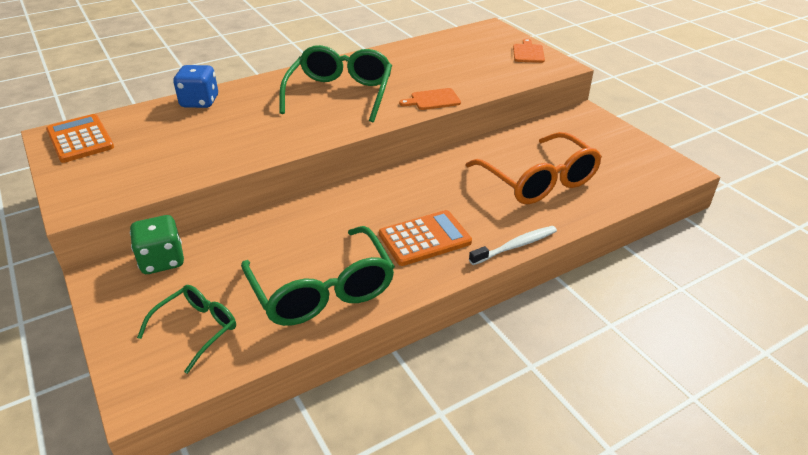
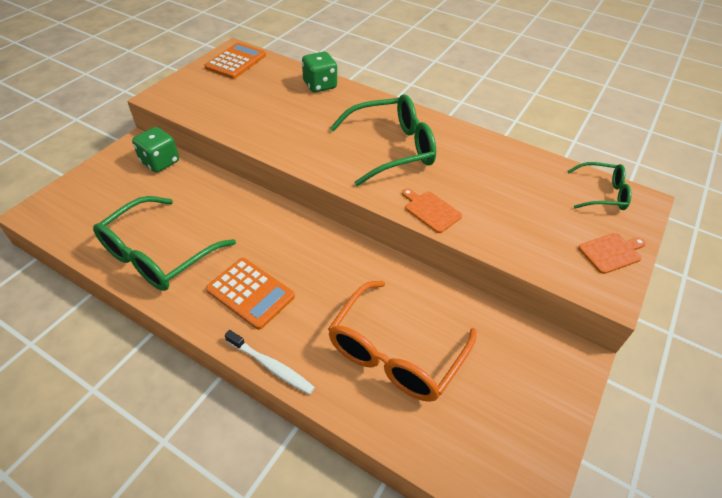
camera: 60 degrees right, 10 degrees up
(196, 329) = (97, 209): green glasses -> green glasses (601, 193)
(200, 102) = (320, 85): blue dice -> green dice

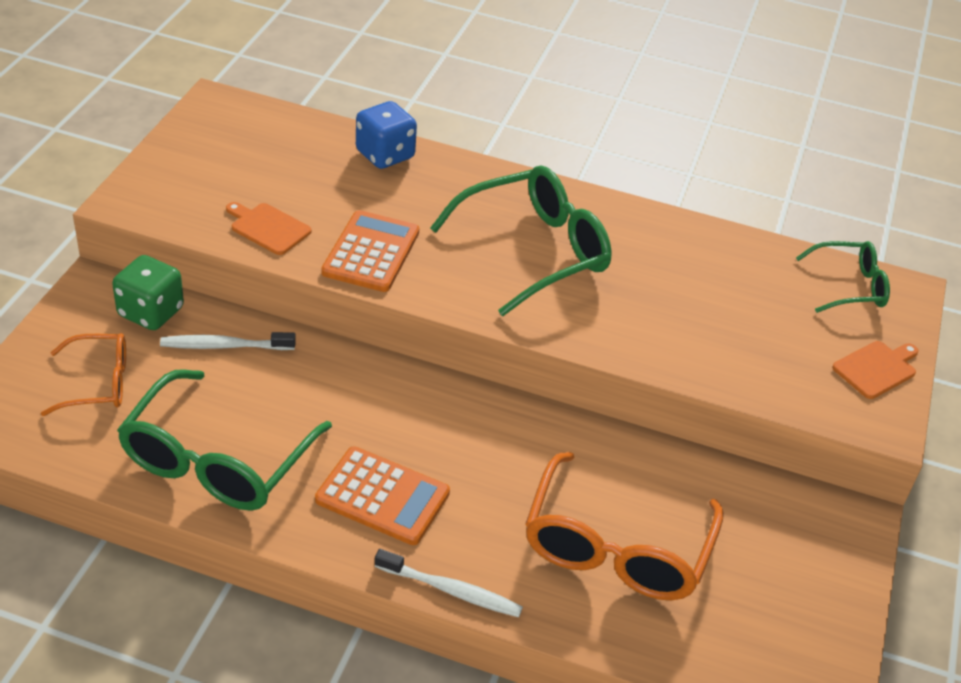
camera: 15 degrees left, 5 degrees down
(111, 199) = (98, 383): none -> orange glasses
(193, 186) = (224, 346): none -> white toothbrush
(236, 62) = (227, 124): orange calculator -> orange calculator (371, 252)
(320, 85) = (385, 155): green dice -> blue dice
(431, 210) = (620, 340): orange cutting board -> orange cutting board (268, 228)

